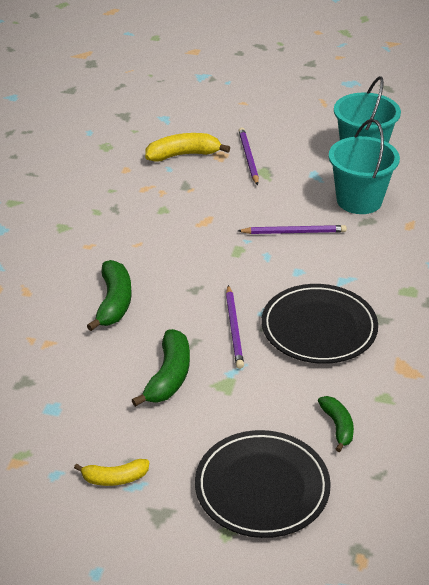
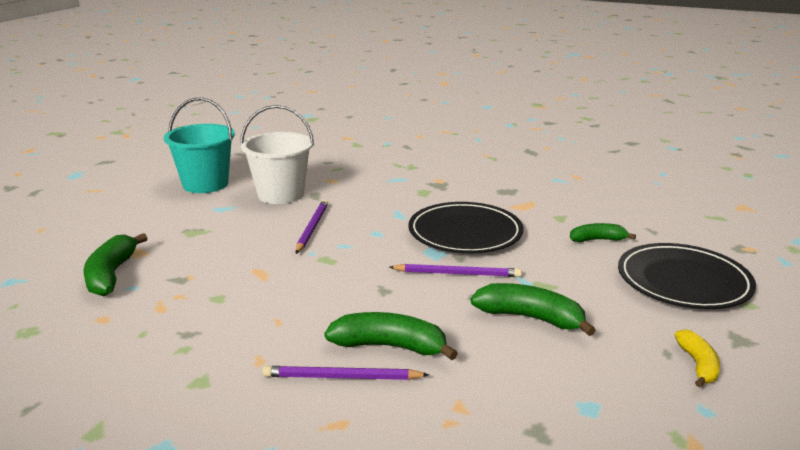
camera: 80 degrees left, 15 degrees down
(183, 155) = (111, 275): yellow banana -> green banana
(248, 158) = (158, 237): purple pencil -> purple pencil (342, 377)
(359, 200) = (280, 194): turquoise bucket -> white bucket

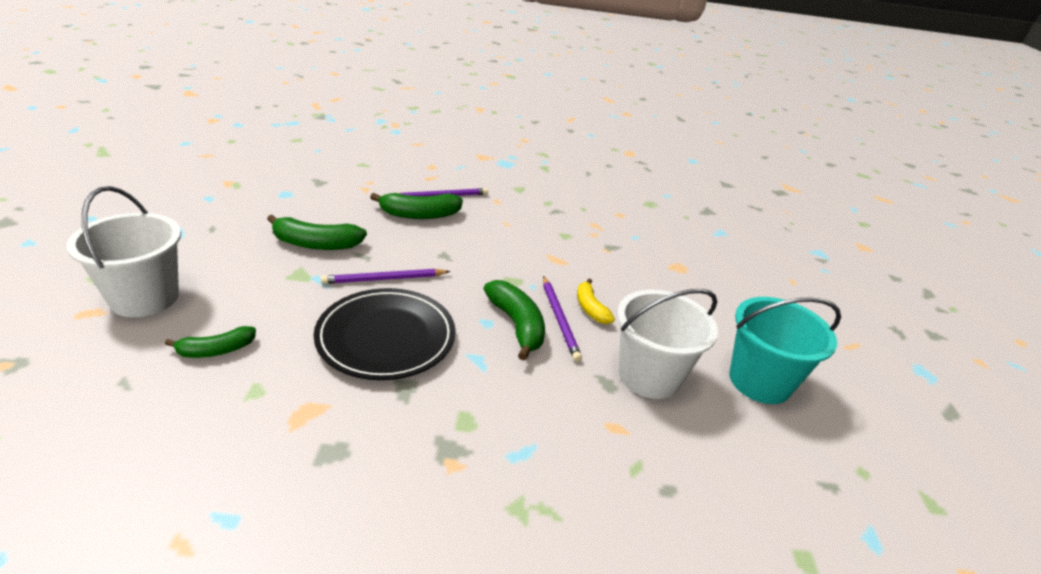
camera: 155 degrees right, 10 degrees up
(111, 275) = (663, 244): green banana -> green banana (516, 325)
(683, 281) = (144, 298): black plate -> white bucket
(698, 365) = (193, 222): yellow banana -> yellow banana (590, 308)

